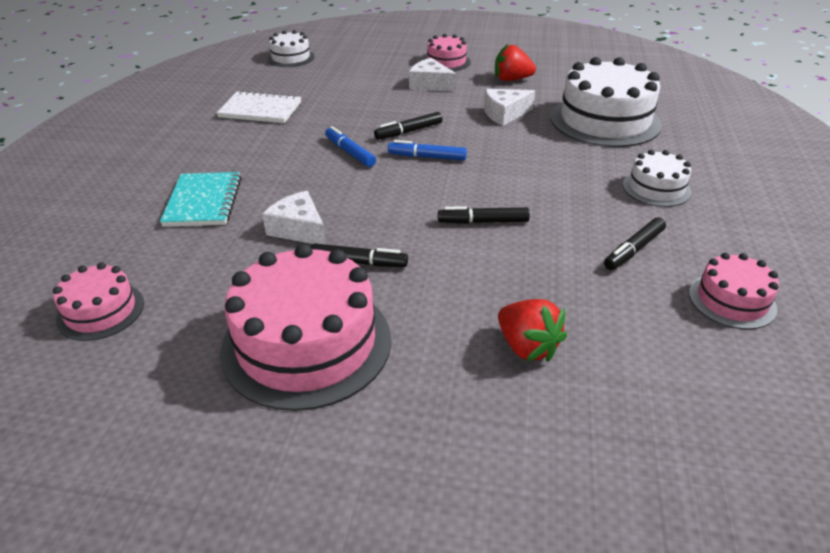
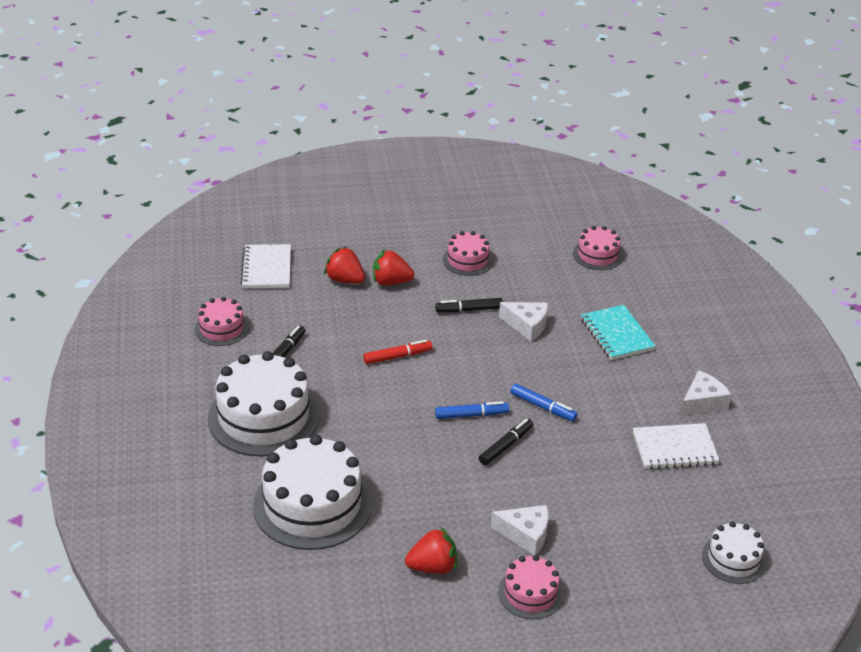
camera: 160 degrees right, 0 degrees up
(306, 343) = (467, 260): pink cake -> pink cake, size x0.52
(452, 327) = (391, 282): none -> red strawberry
(483, 222) = (397, 356): black marker -> red marker
(504, 114) = (421, 494): white cheese -> white cheese (702, 402)
(656, 188) = (263, 417): white cake -> white cake, size x1.92
(669, 400) = (267, 268): none -> white notebook

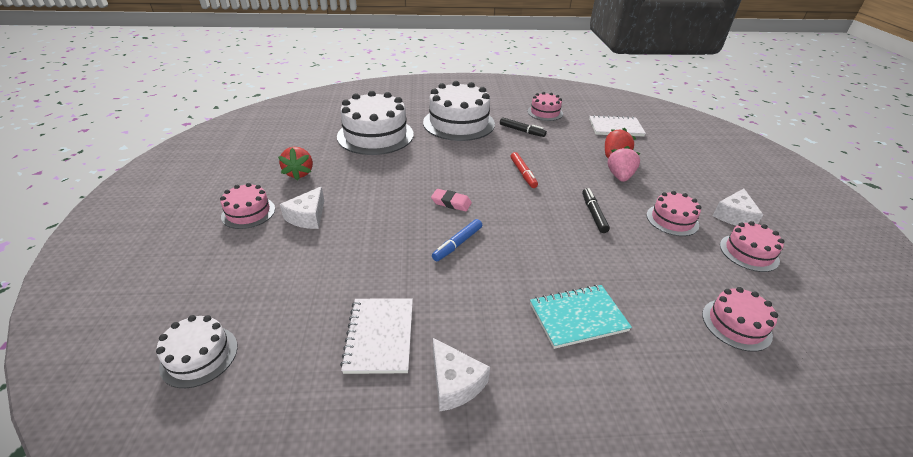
camera: 95 degrees right, 0 degrees up
(391, 282) = (619, 176): red strawberry -> pink strawberry
(471, 415) = (451, 203): blue marker -> pink eraser
(506, 446) = (410, 217): black marker -> none
(507, 226) = (748, 252): none -> pink cake
(527, 325) = (578, 248): white cheese -> white cheese (734, 216)

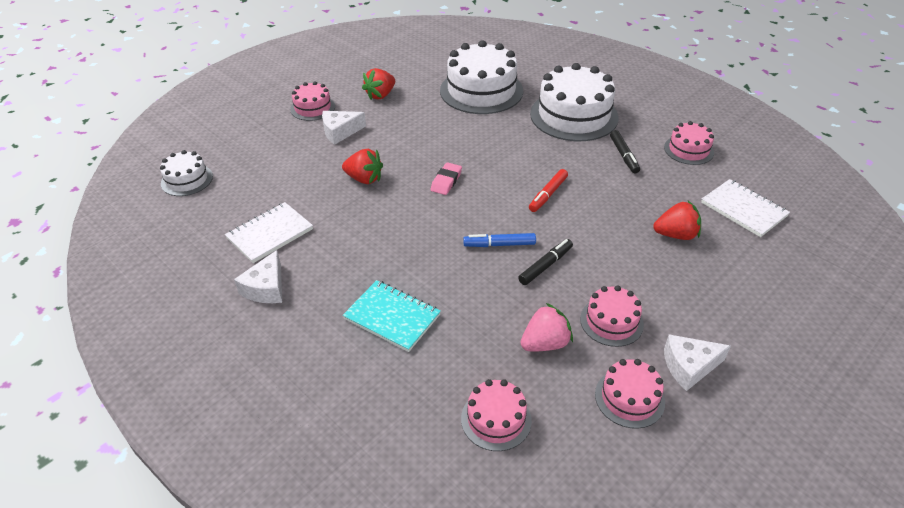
camera: 50 degrees right, 5 degrees up
(389, 238) = (364, 179): none -> red strawberry
(451, 203) = (446, 181): pink eraser -> pink eraser turned 45 degrees clockwise
(457, 244) = (400, 213): blue marker -> blue marker (499, 244)
(619, 176) = (640, 255): pink strawberry -> pink strawberry (545, 343)

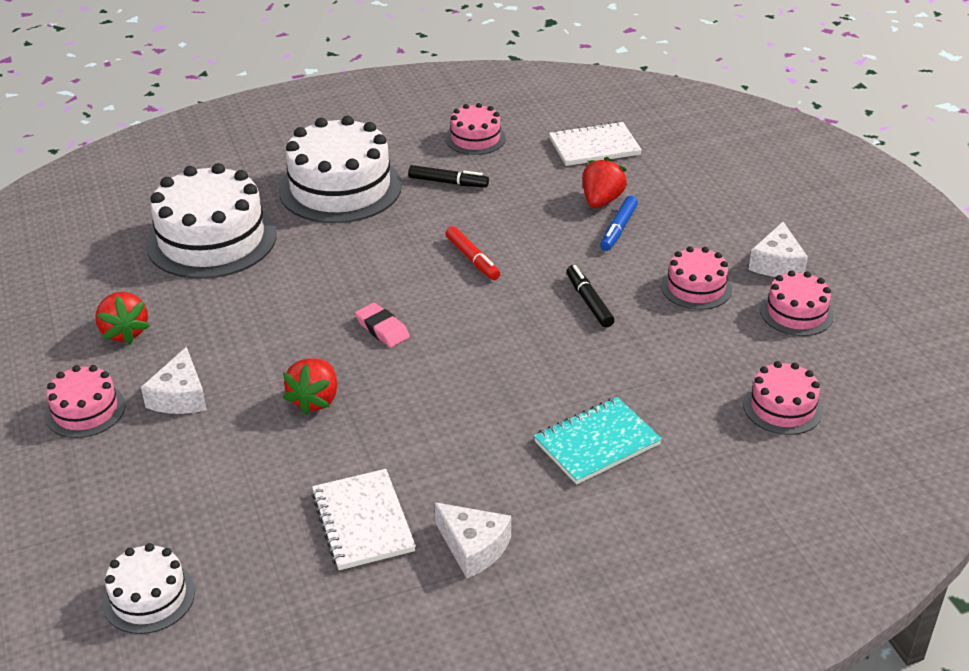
camera: 65 degrees left, 5 degrees down
(364, 179) = (315, 400): red strawberry -> red strawberry turned 150 degrees clockwise
(499, 244) = (531, 323): blue marker -> blue marker (618, 229)
(545, 343) = (701, 341): pink strawberry -> none

